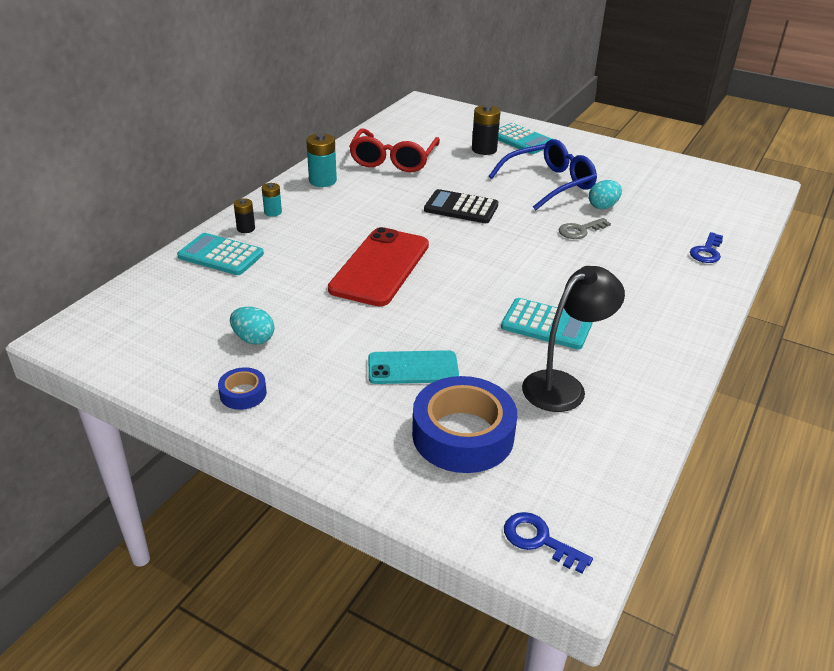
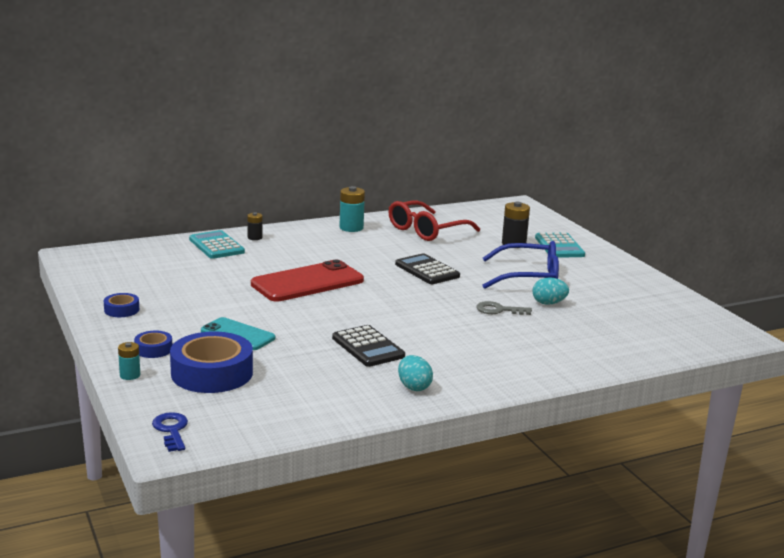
camera: 35 degrees right, 15 degrees down
(253, 339) = (168, 289): turquoise egg -> turquoise egg (414, 387)
(273, 212) = (287, 234): turquoise battery -> turquoise battery (130, 375)
(358, 434) = (153, 349): none -> blue tape
(546, 325) = (368, 347): turquoise calculator -> black calculator
(563, 386) = (319, 378): black lamp -> none
(707, 251) = (586, 355): blue key -> none

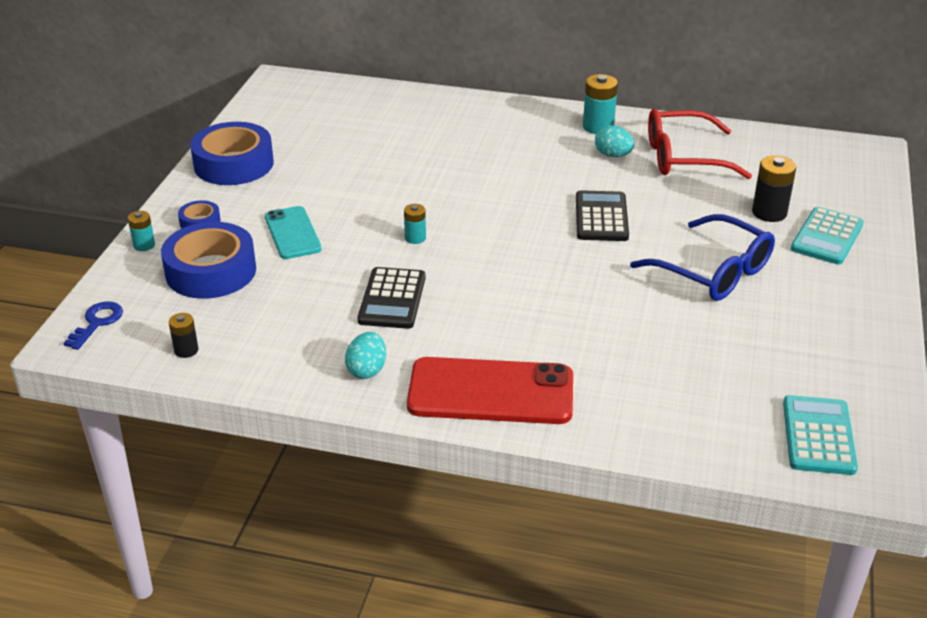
camera: 40 degrees right, 15 degrees up
(121, 310) = (233, 164): blue tape -> blue tape, size x2.11
(216, 246) = (421, 109): turquoise calculator -> turquoise calculator (818, 436)
(255, 237) = (474, 110): black battery -> black battery (186, 350)
(307, 282) = (447, 189): red phone -> red phone (491, 392)
(329, 312) = (415, 238): none -> turquoise battery
(499, 310) = (605, 305): grey key -> none
(548, 303) = (682, 319): turquoise egg -> turquoise egg (613, 155)

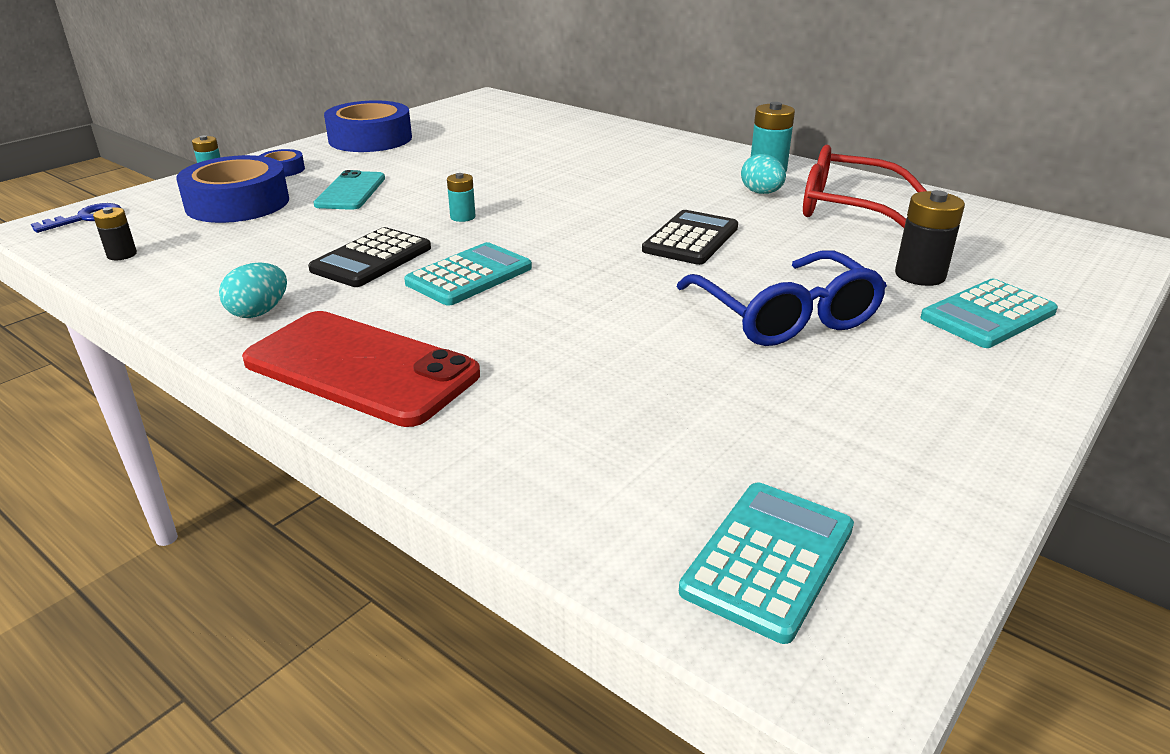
camera: 25 degrees right, 5 degrees down
(480, 295) = (469, 276): none -> turquoise calculator

